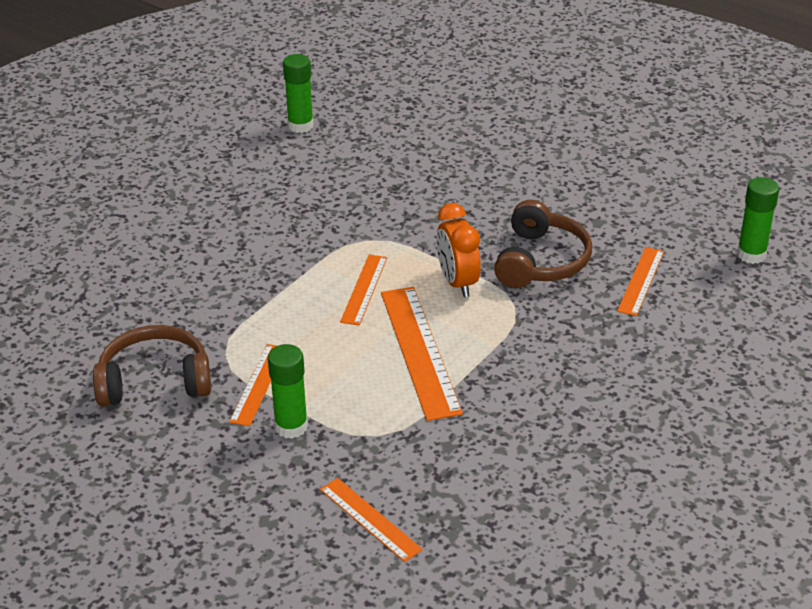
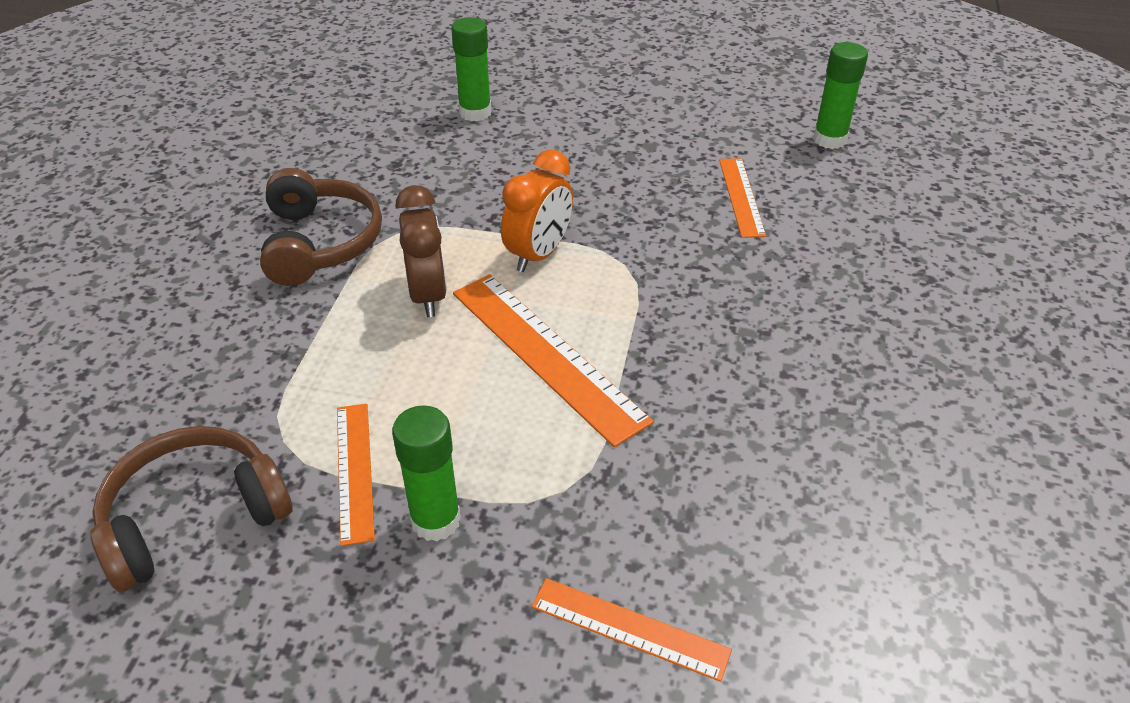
camera: 25 degrees left, 5 degrees up
(300, 125) = (240, 122): green glue stick -> green glue stick (475, 113)
(364, 289) = (428, 295): orange ruler -> brown clock
(457, 282) = (538, 254): orange clock -> orange clock turned 105 degrees counterclockwise
(540, 261) = (618, 204): brown headphones -> brown headphones (320, 243)

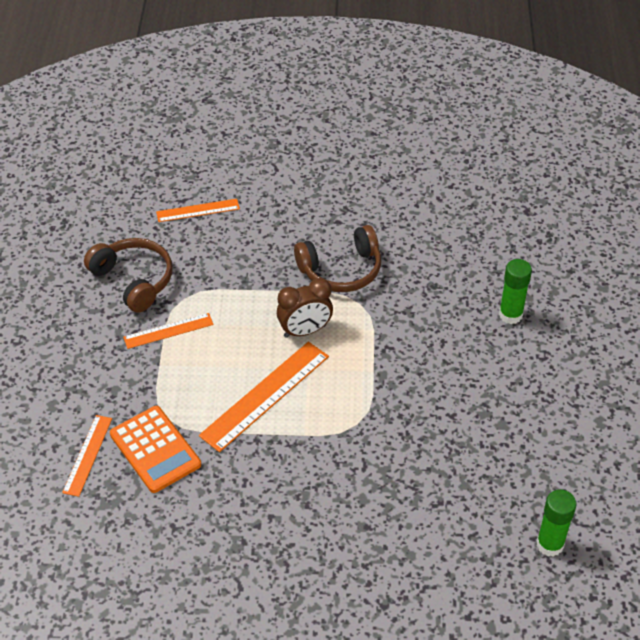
camera: 80 degrees right, 5 degrees up
(435, 520) = (142, 369): green glue stick -> none
(538, 254) = (355, 377): orange clock -> none
(633, 513) = (155, 449): none -> orange calculator
(741, 196) = (451, 486): orange ruler -> orange ruler (198, 210)

